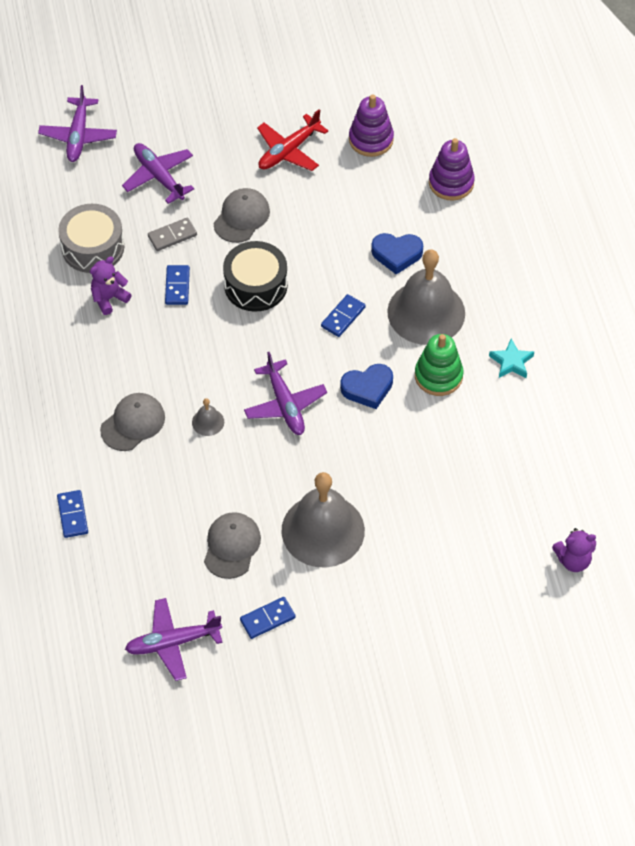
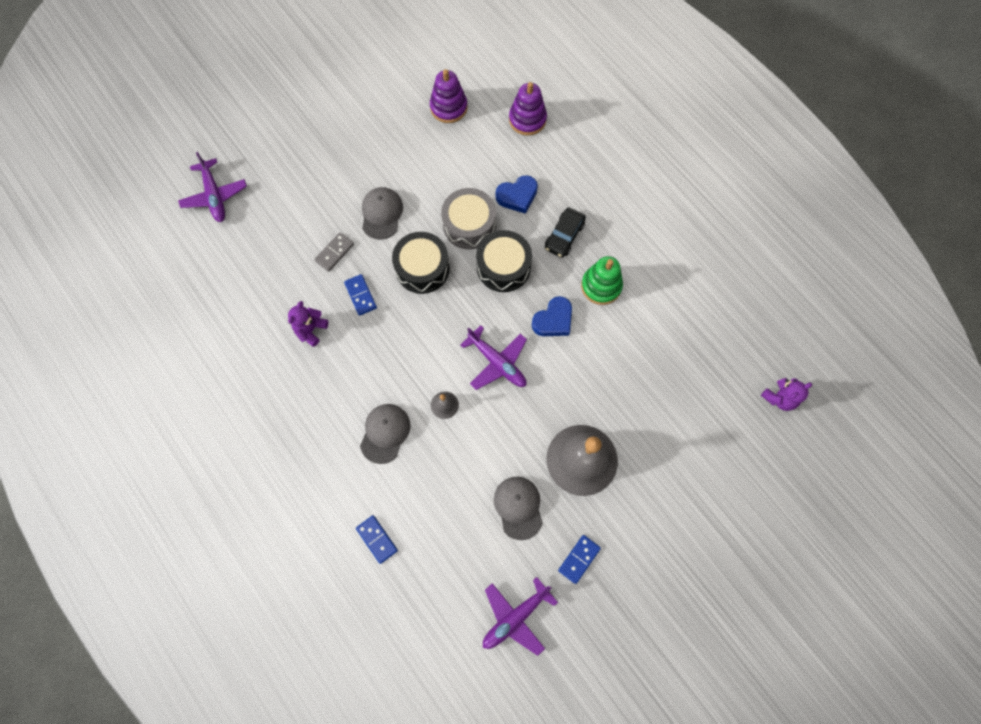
camera: 25 degrees left, 15 degrees up
(93, 247) = (275, 290): grey drum -> grey drum (469, 225)
(159, 176) = (298, 205): purple plane -> none
(288, 151) = (390, 142): red plane -> none
(343, 317) = (503, 267): blue domino -> black drum
(426, 312) = (564, 236): grey bell -> black car
(511, 362) = (648, 251): turquoise star -> none

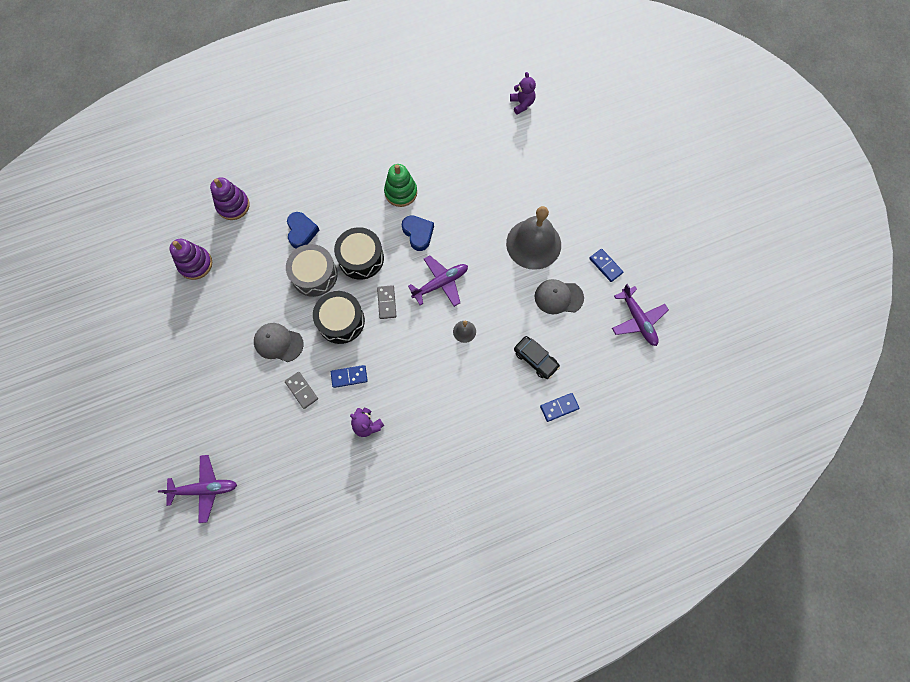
camera: 75 degrees left, 0 degrees up
(385, 433) = (475, 382): grey cap -> none
(457, 310) = (387, 302): none -> grey domino
(564, 236) = (349, 206): black car -> black car (535, 359)

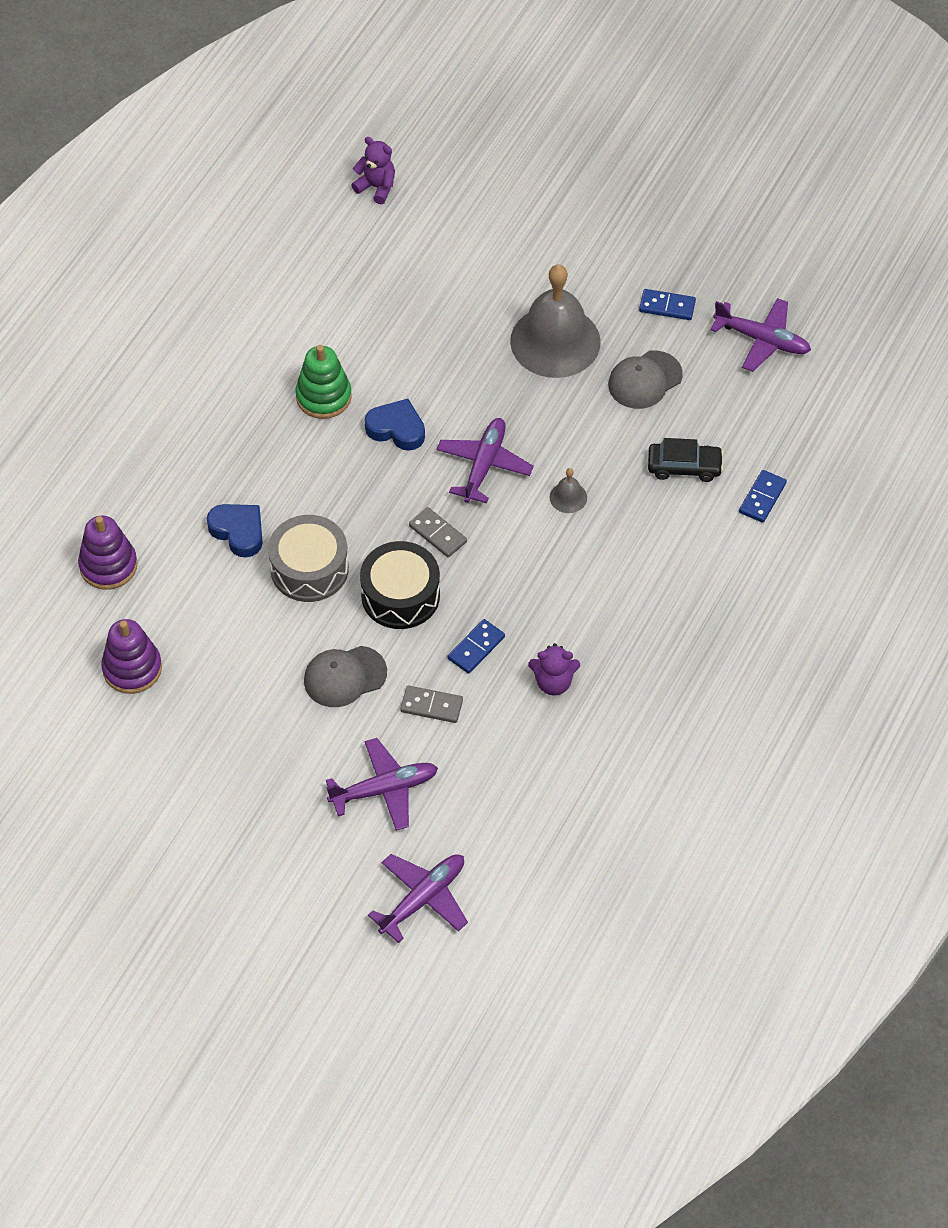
camera: 40 degrees left, 15 degrees down
(241, 416) = (384, 789): none -> purple plane
(361, 258) = (351, 507): black drum -> none

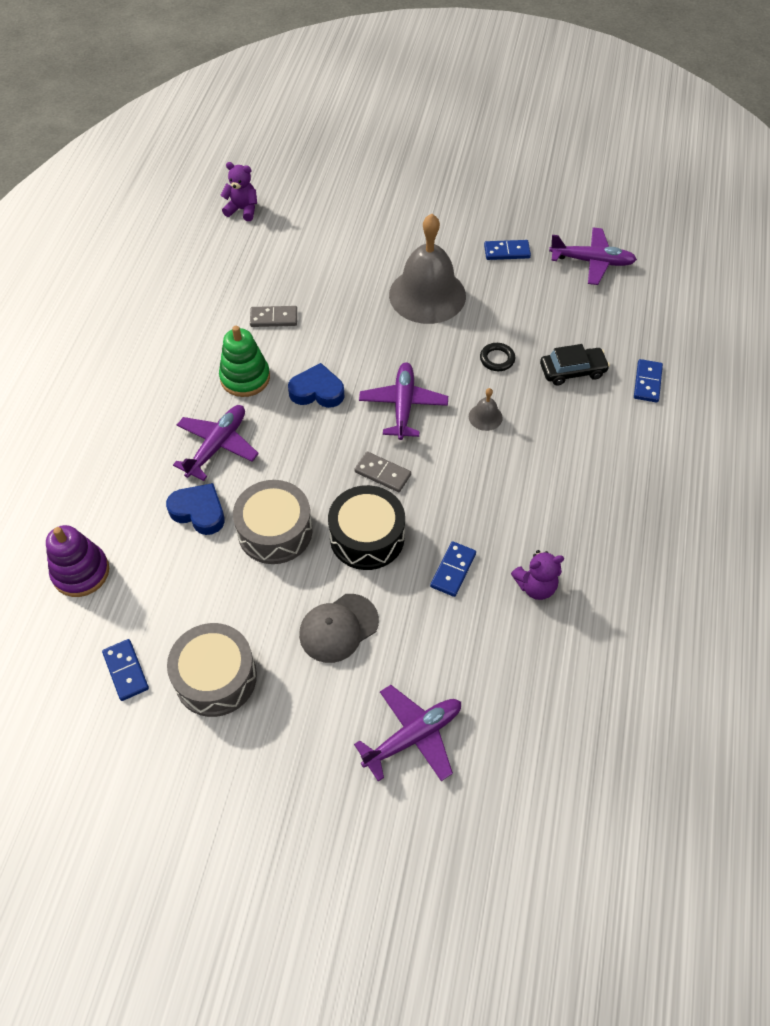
camera: 15 degrees left, 0 degrees up
(132, 668) = (126, 671): purple stacking toy -> blue domino
(214, 694) = (215, 677): none -> grey drum
(423, 898) = (491, 849): purple plane -> purple plane (217, 446)
(431, 706) = (430, 637): grey domino -> grey domino (274, 318)
(605, 435) = (497, 359): none -> black ring
(645, 380) = (512, 310): grey cap -> none

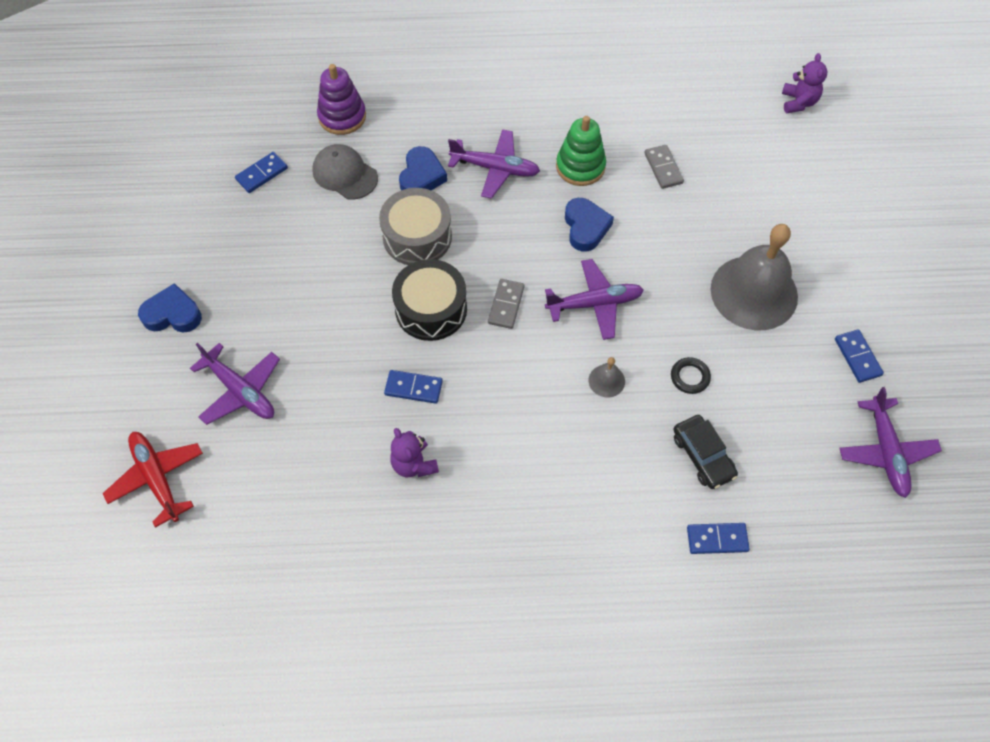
camera: 75 degrees right, 5 degrees up
(215, 677) = (267, 234): grey drum -> none
(290, 799) = (172, 314): none -> blue heart
(338, 628) = (332, 310): grey cap -> grey cap (345, 174)
(501, 841) = (157, 478): none -> red plane

